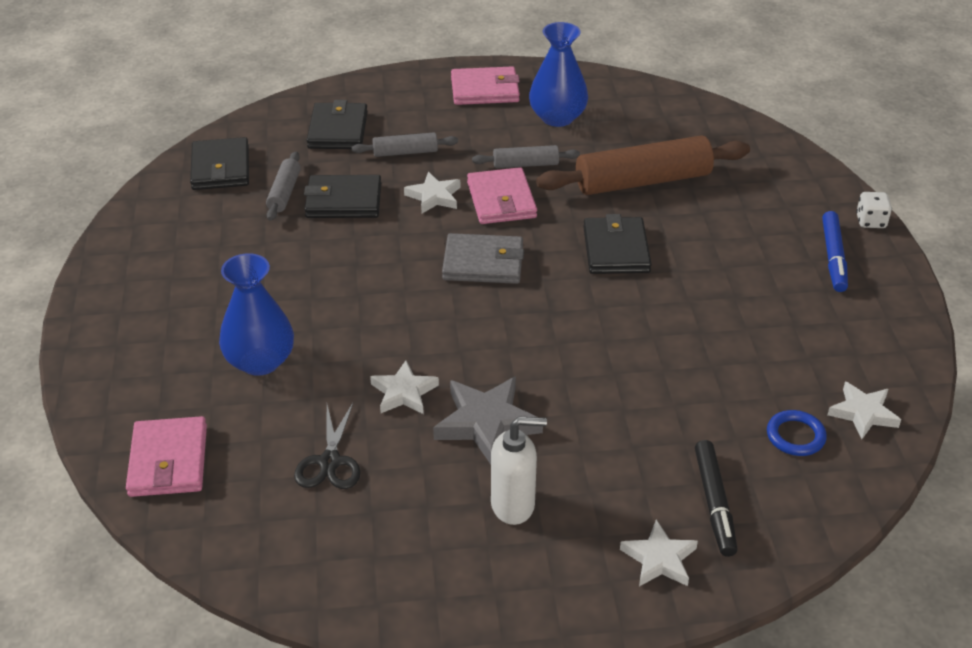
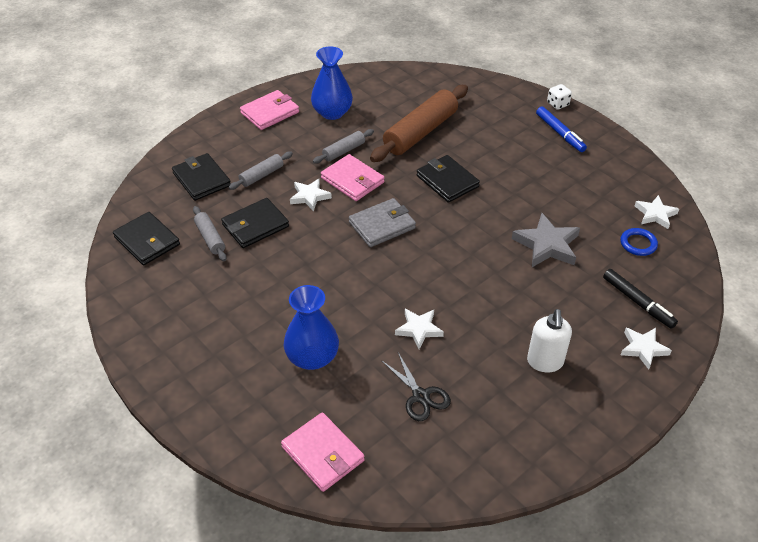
camera: 35 degrees left, 5 degrees up
(486, 423) = (483, 322): grey star -> grey star (547, 245)
(513, 505) = (545, 362): white soap dispenser -> white soap dispenser turned 135 degrees clockwise

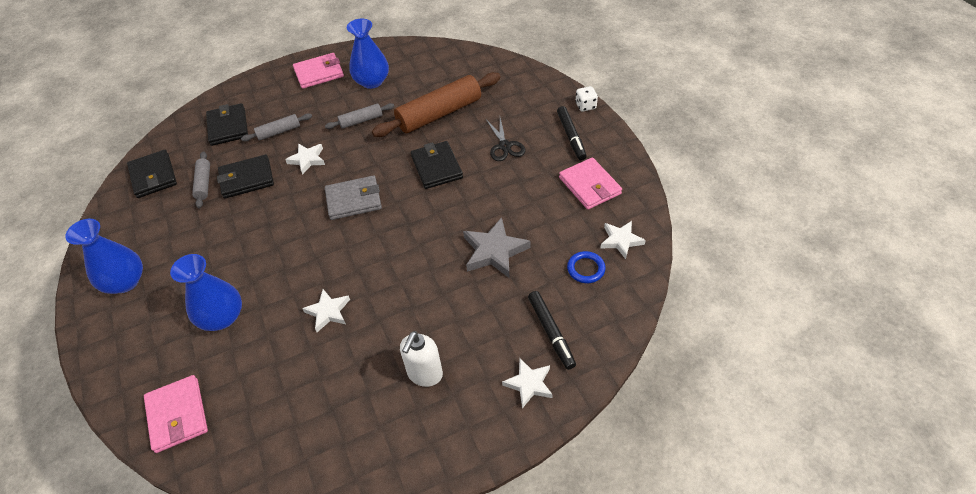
camera: 20 degrees right, 5 degrees up
(183, 347) = (125, 282): none -> blue vase
(352, 180) = (352, 150): pink wallet -> pink wallet (589, 186)
(421, 396) = (292, 380): black scissors -> black scissors (505, 146)
(560, 133) = (571, 136): blue marker -> black marker

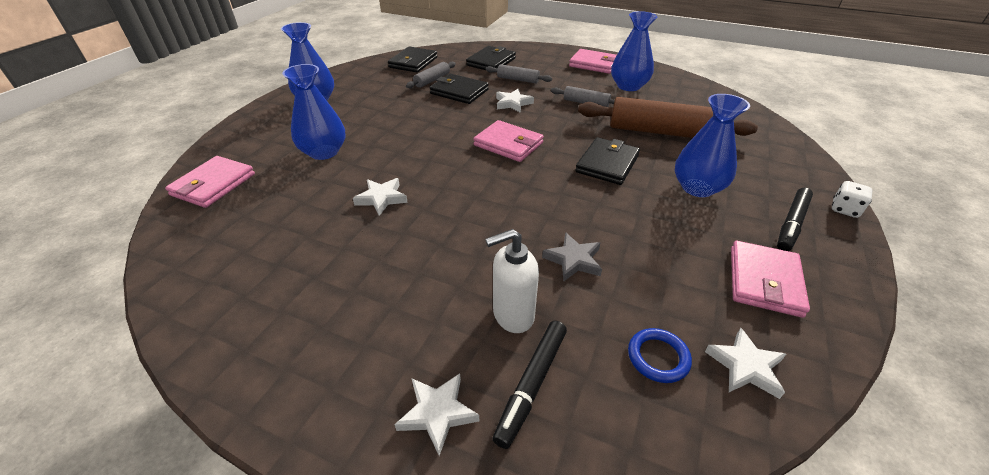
camera: 45 degrees right, 10 degrees down
(354, 200) = (508, 144): grey wallet -> pink wallet
(425, 374) = (370, 305): white soap dispenser -> white soap dispenser (512, 315)
(494, 251) = (573, 260): grey star -> grey star, size x0.65
(505, 146) = (697, 188): black scissors -> blue vase

